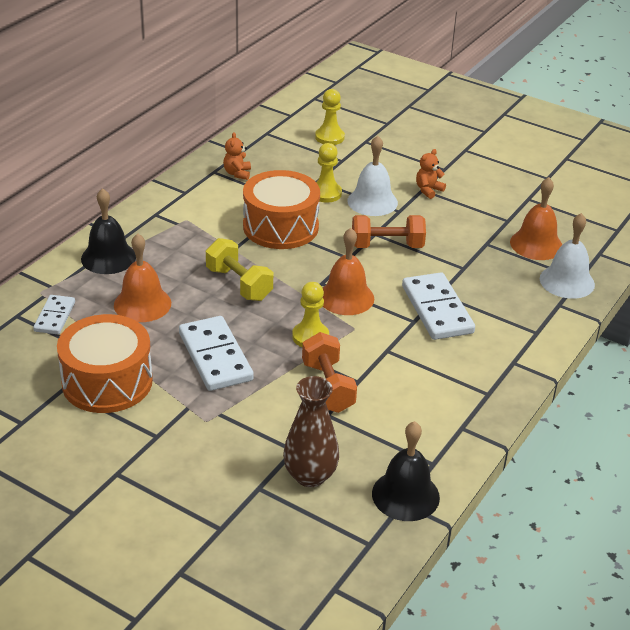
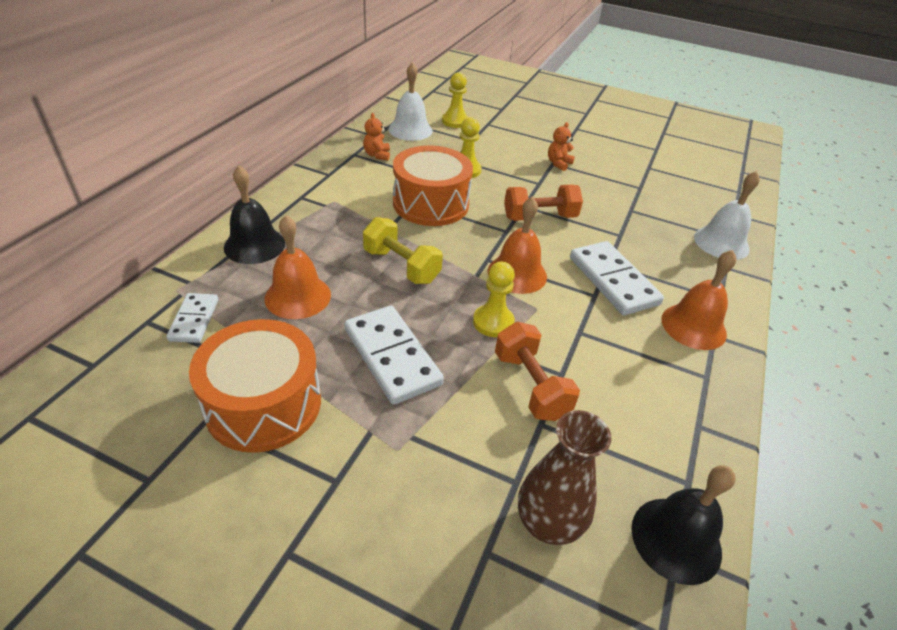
camera: 10 degrees left, 5 degrees up
(372, 201) = (511, 176): white bell -> white bell (410, 130)
(536, 244) = (676, 208): orange bell -> orange bell (693, 326)

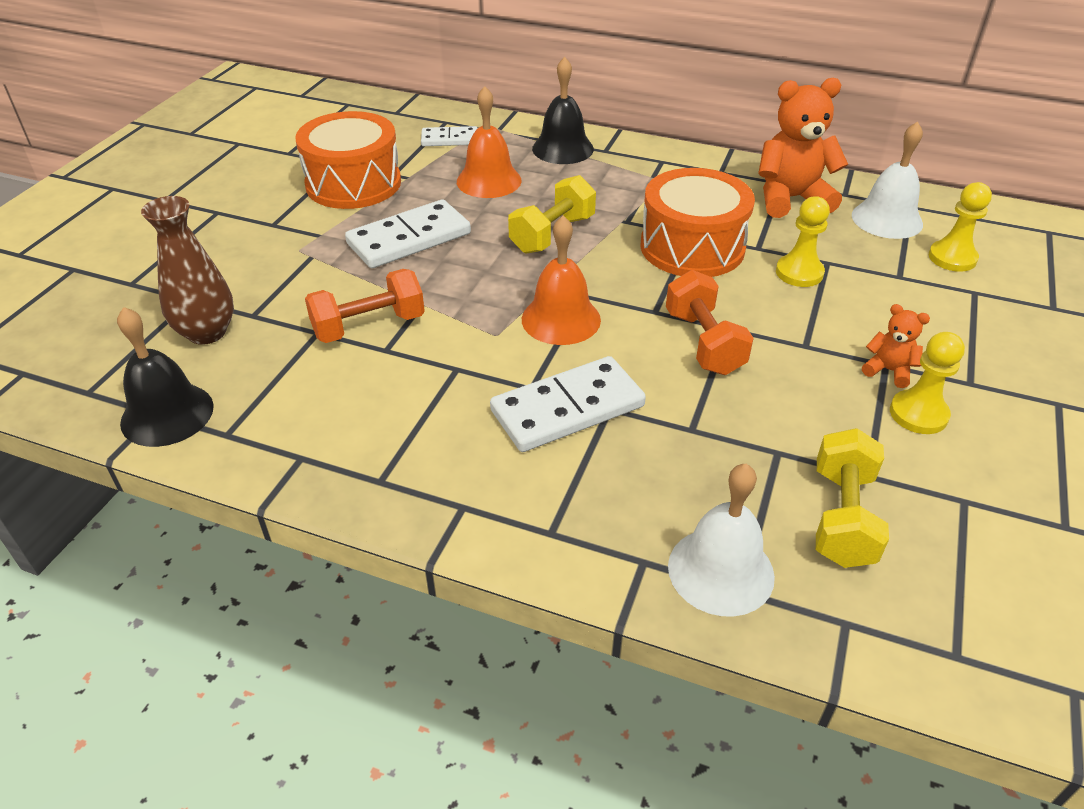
camera: 90 degrees right, 0 degrees up
(377, 155) = (791, 199): orange teddy bear -> orange teddy bear, size x2.05
(493, 322) = (466, 300): yellow pawn -> yellow pawn (918, 414)
(672, 201) = (842, 517): none -> yellow dumbbell
(693, 326) = (479, 485): orange bell -> none

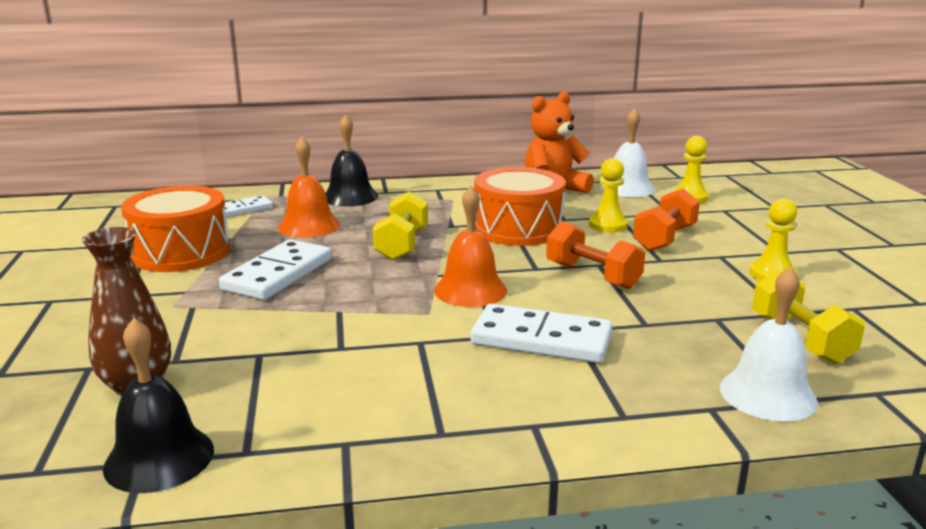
camera: 30 degrees left, 20 degrees down
(369, 326) = (306, 337): orange dumbbell -> orange dumbbell (664, 238)
(567, 408) = (541, 339): white domino -> white domino turned 75 degrees clockwise
(888, 370) = (726, 259): orange teddy bear -> none

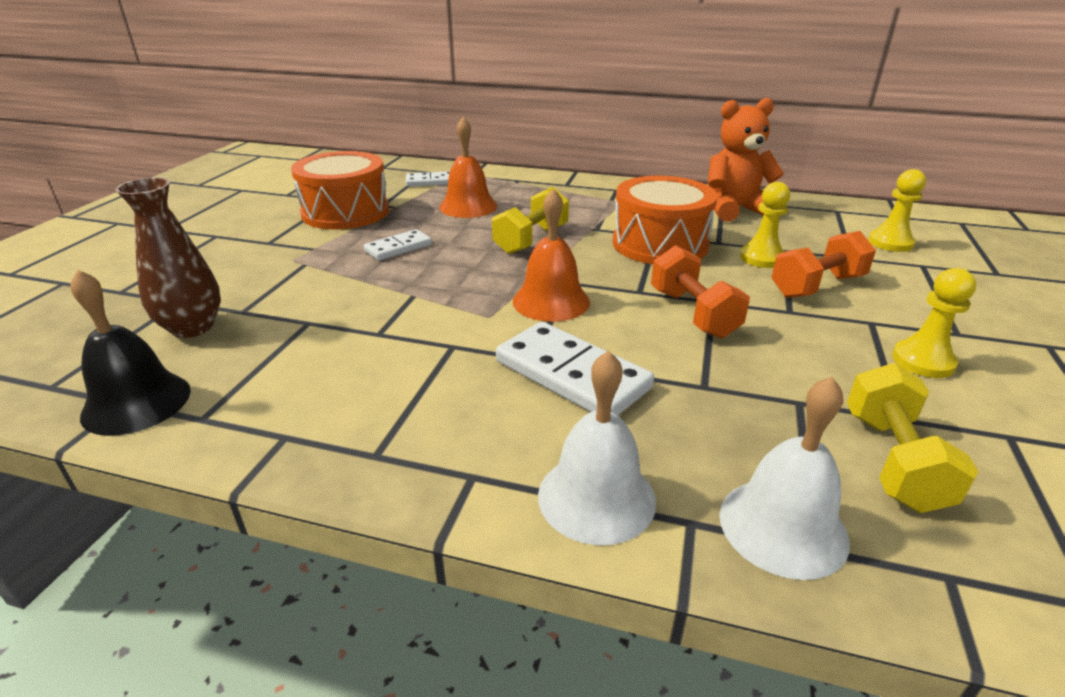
camera: 25 degrees right, 10 degrees up
(278, 274) = (398, 248): white domino -> white domino, size x0.58
(350, 197) = (530, 184): black bell -> none
(627, 188) = (821, 219): white bell -> white bell (596, 497)

